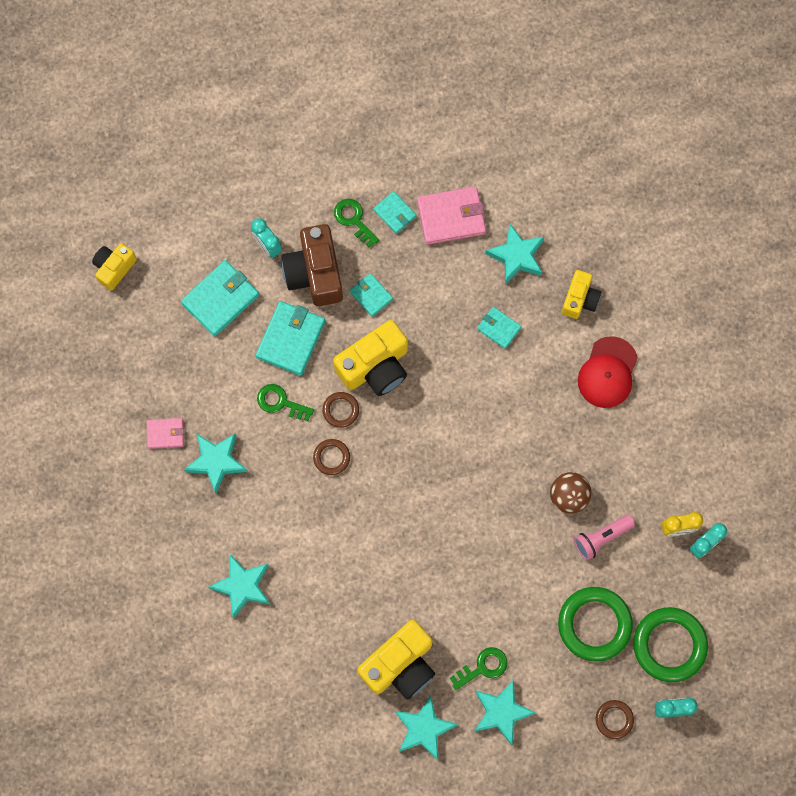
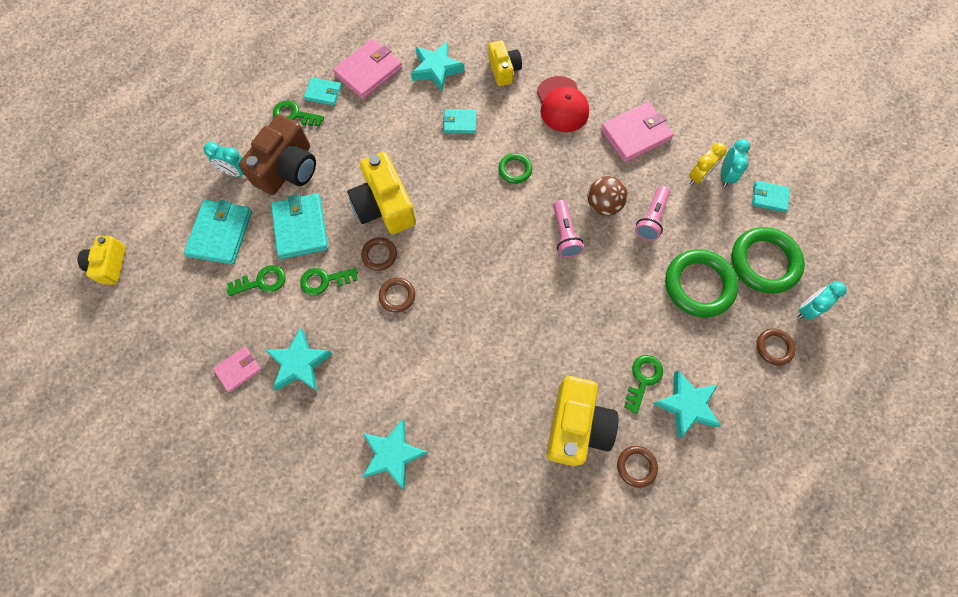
camera: 35 degrees left, 5 degrees down
(228, 368) = (262, 281): none -> green key
(315, 273) = (288, 169): brown camera -> brown camera turned 105 degrees counterclockwise
(371, 295) = (345, 158): turquoise wallet -> turquoise wallet (769, 197)
(375, 366) = (384, 206): yellow camera -> yellow camera turned 135 degrees clockwise
(423, 728) = (636, 466): turquoise star -> brown ring
(513, 500) = (564, 234): none -> pink flashlight
(515, 409) = (515, 170): none -> green ring
(653, 449) = (635, 134): none -> pink wallet

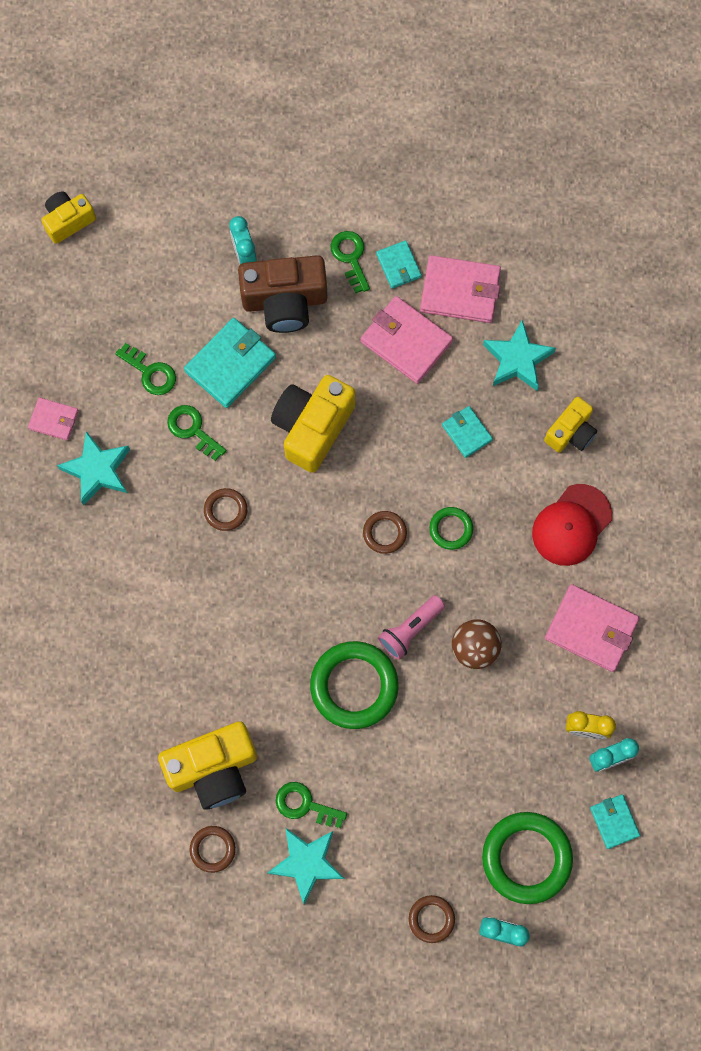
camera: 55 degrees right, 5 degrees up
(220, 233) = (170, 294): turquoise wallet -> none
(374, 119) = (406, 341): none -> pink wallet
(379, 255) = (256, 462): brown ring -> brown ring (384, 533)
(393, 454) = (73, 617): turquoise star -> none
(643, 379) = (305, 805): green key -> green key turned 150 degrees counterclockwise
(651, 218) = (494, 708): pink flashlight -> none
(698, 285) = (449, 803): green ring -> green ring (354, 686)

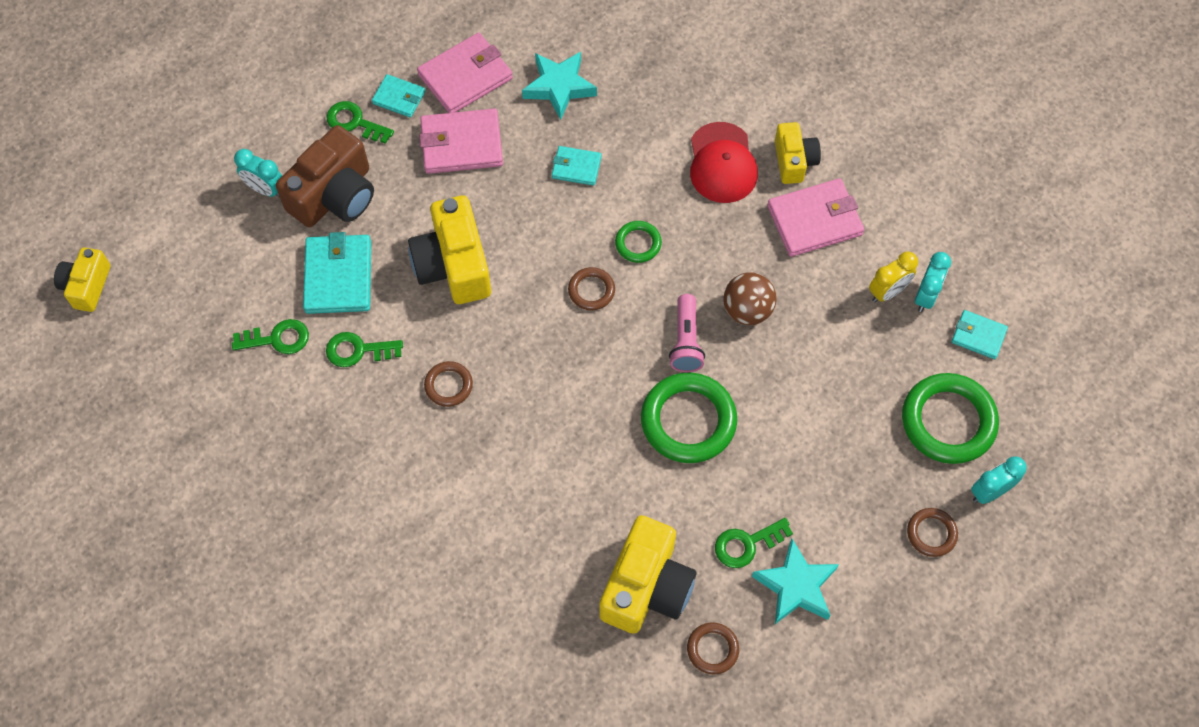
camera: 45 degrees left, 10 degrees down
(54, 420) = (230, 445): pink wallet -> none
(97, 470) = (309, 450): turquoise star -> none
(570, 432) = (652, 102): yellow camera -> yellow camera (794, 161)

